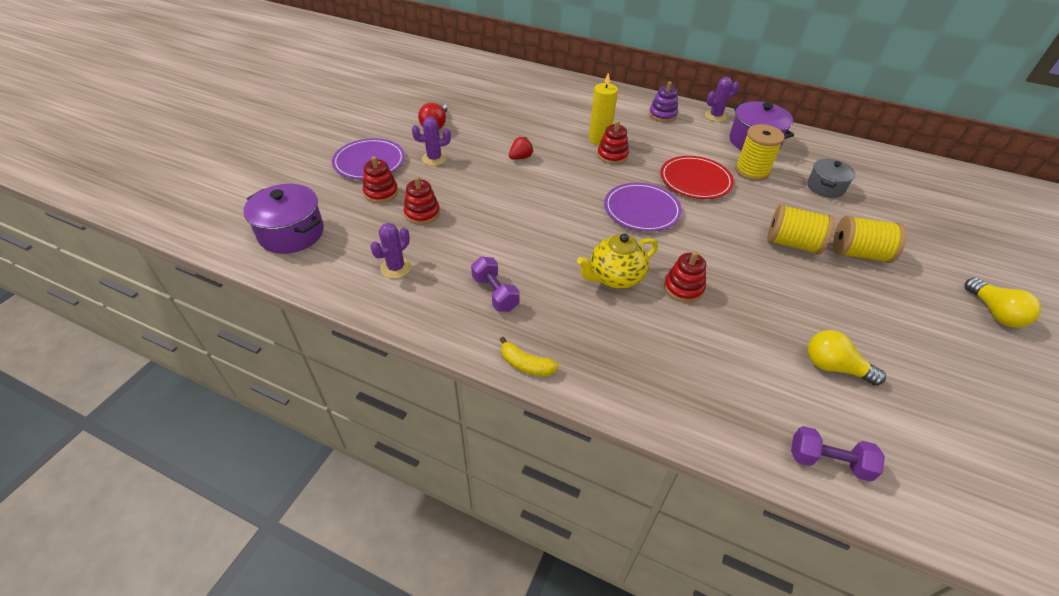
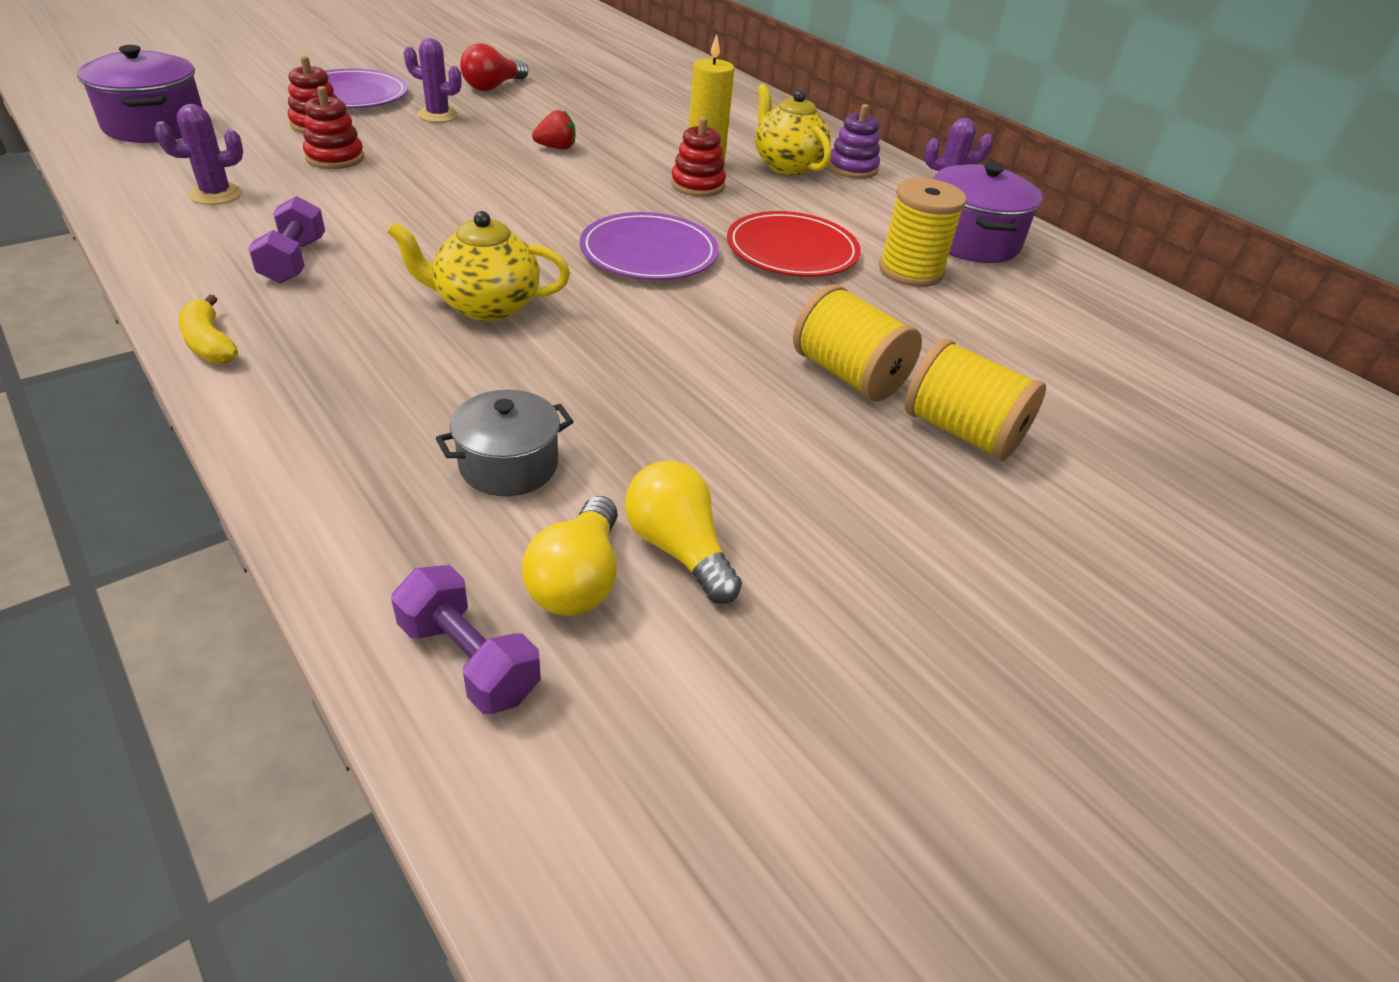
camera: 25 degrees right, 5 degrees down
(634, 125) = (787, 165): none -> yellow teapot
(683, 288) = (572, 355): red stacking toy -> none
(825, 187) = (1025, 332): grey pot -> grey pot (509, 465)
(994, 313) = (1145, 621): yellow light bulb -> yellow light bulb (578, 580)

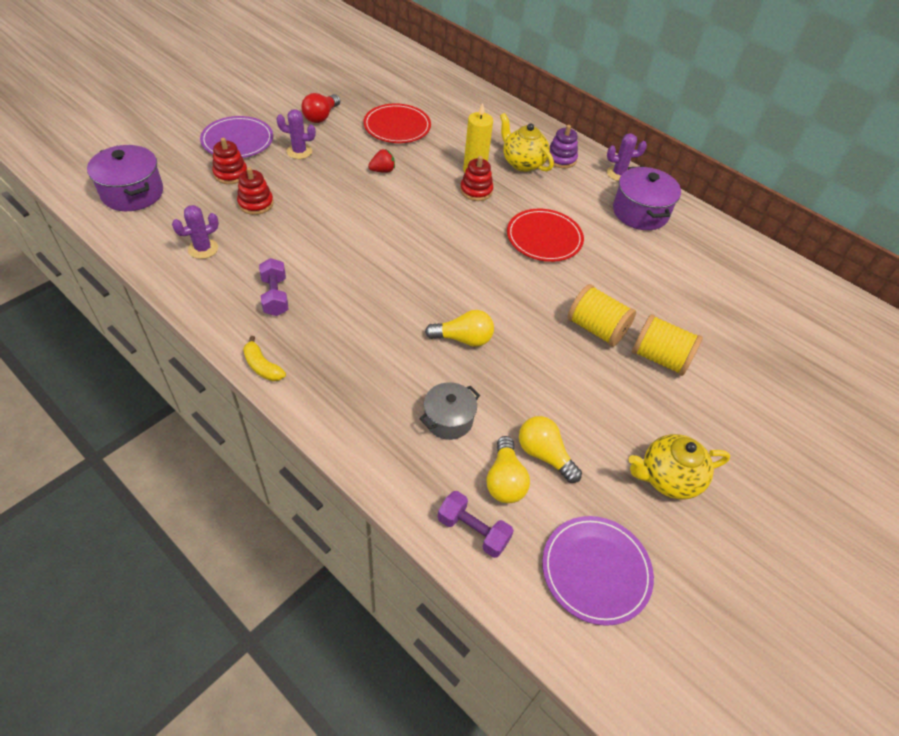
camera: 10 degrees left, 10 degrees up
(486, 306) = (394, 312): yellow teapot -> yellow teapot (668, 478)
(593, 355) = (463, 339): none -> yellow light bulb
(603, 108) = (397, 126): none -> red plate
(649, 252) = (466, 254): purple plate -> purple plate (596, 570)
(910, 271) = (612, 243): yellow spool -> none

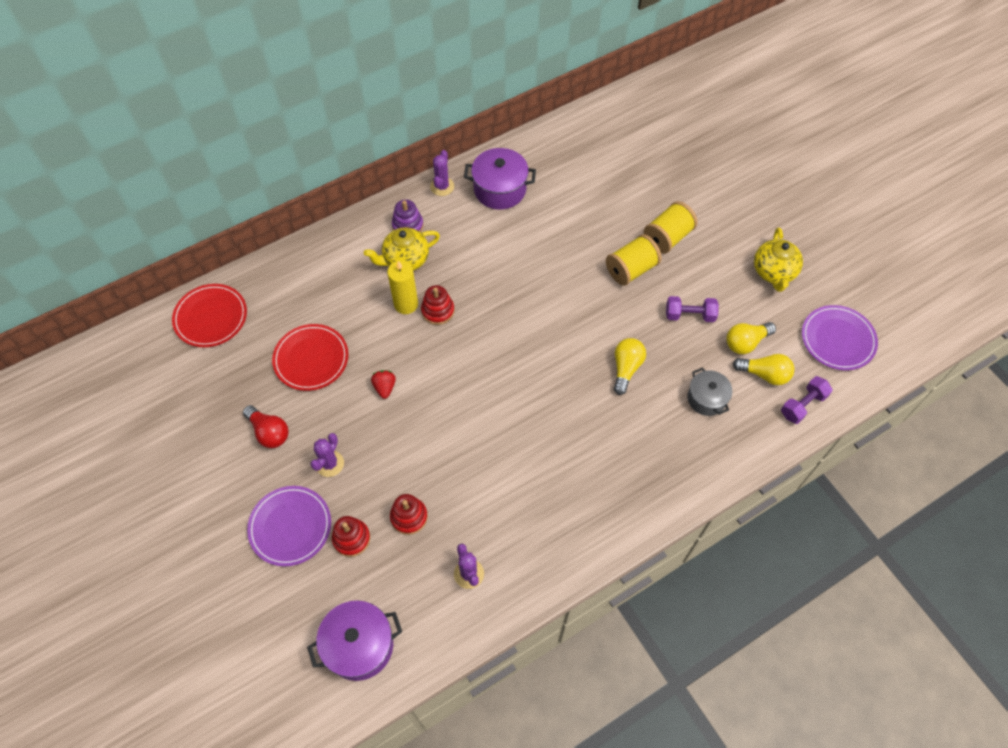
camera: 70 degrees left, 10 degrees up
(262, 366) = (632, 531): yellow banana -> none
(275, 296) = (548, 512): purple dumbbell -> purple dumbbell (689, 315)
(544, 238) = (517, 274): red plate -> red plate (211, 317)

